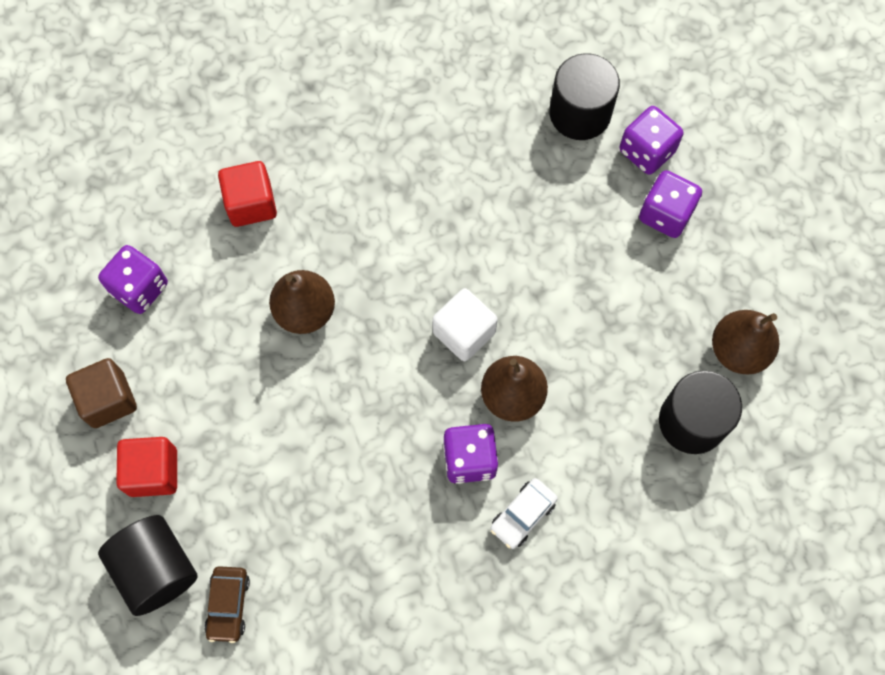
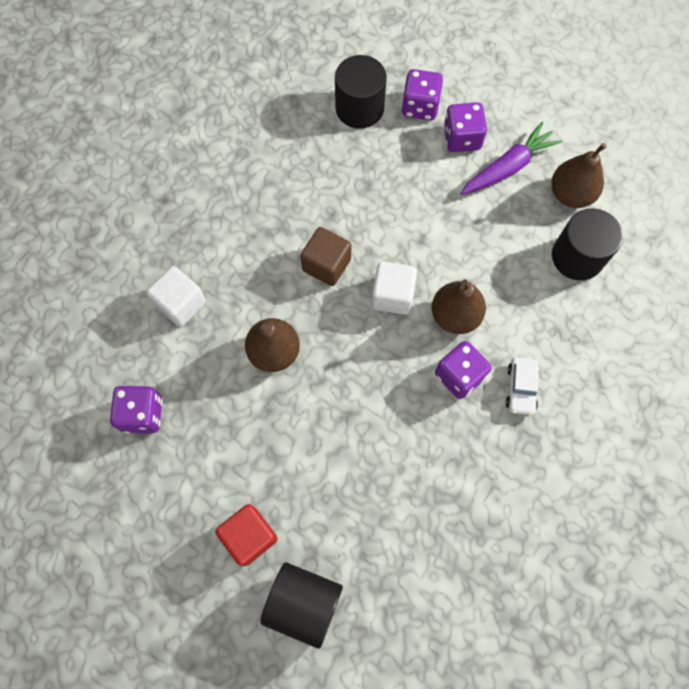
camera: 35 degrees left, 0 degrees up
(108, 400) = (178, 508): brown cube -> brown cube (326, 265)
(228, 605) = (373, 590): brown car -> none
(251, 204) = (181, 304): red cube -> white cube
(692, 277) = (508, 167): none -> purple carrot

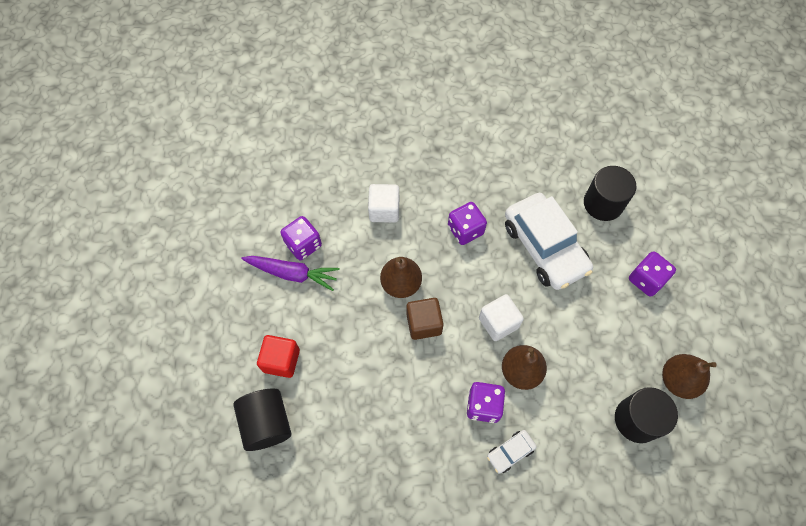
camera: 50 degrees right, 5 degrees down
(326, 265) = (482, 268): brown cube -> brown cube (424, 323)
(355, 193) = (544, 247): none -> white car
(420, 106) = (641, 237): purple dice -> purple dice (465, 230)
(508, 167) = (656, 324): purple carrot -> purple carrot (293, 273)

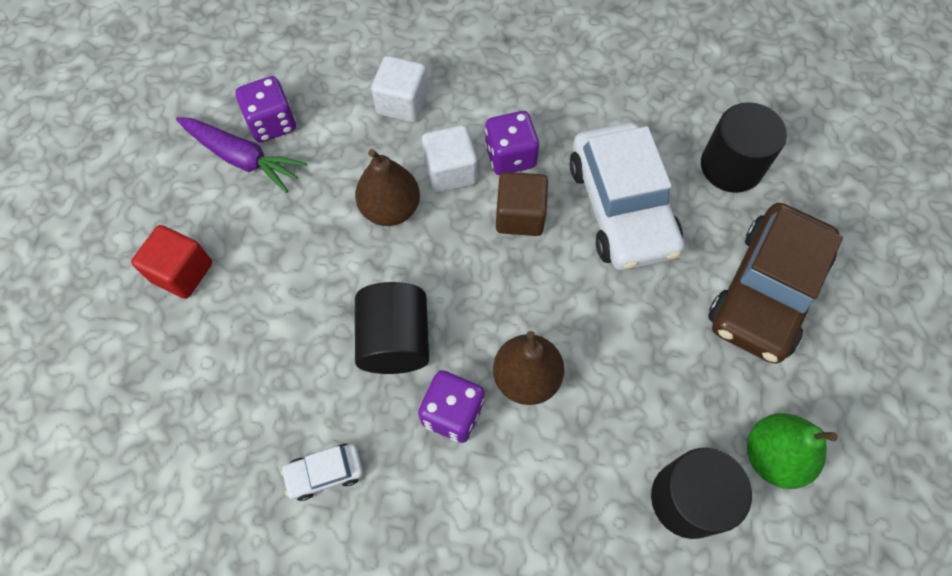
camera: 15 degrees right, 0 degrees up
(266, 423) = (128, 354): black cylinder -> black cylinder (395, 340)
(424, 323) = (404, 272): brown cube -> brown cube (520, 216)
(498, 322) = (516, 298): white cube -> white cube (450, 171)
(510, 452) = (470, 494): white car -> white car (325, 473)
(646, 279) = (766, 291): purple dice -> brown car
(678, 380) = (773, 456): brown pear -> green pear

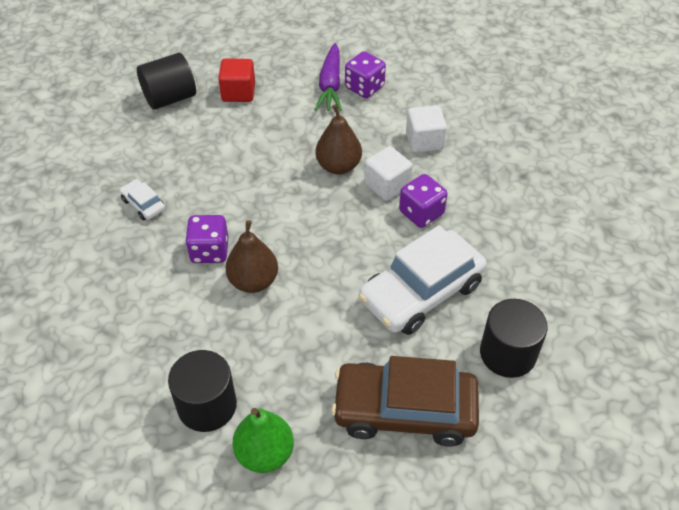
camera: 65 degrees right, 15 degrees down
(395, 340) = (245, 204): black cylinder -> black cylinder (170, 98)
(520, 216) = (376, 235): brown cube -> none

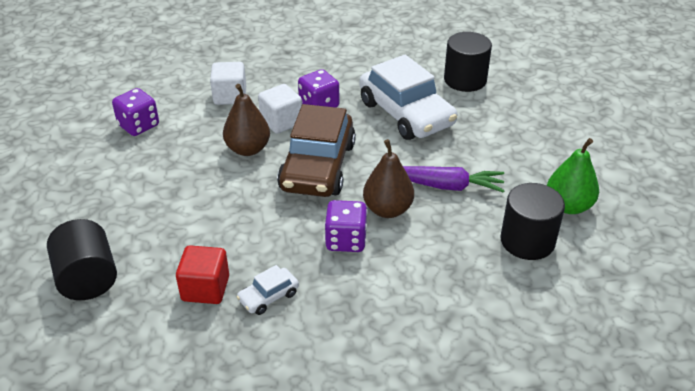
camera: 85 degrees left, 10 degrees down
(238, 92) = (105, 217): red cube -> red cube (205, 288)
(330, 85) = (124, 148): purple carrot -> purple carrot (446, 186)
(404, 411) = (519, 131): brown car -> brown car (318, 166)

